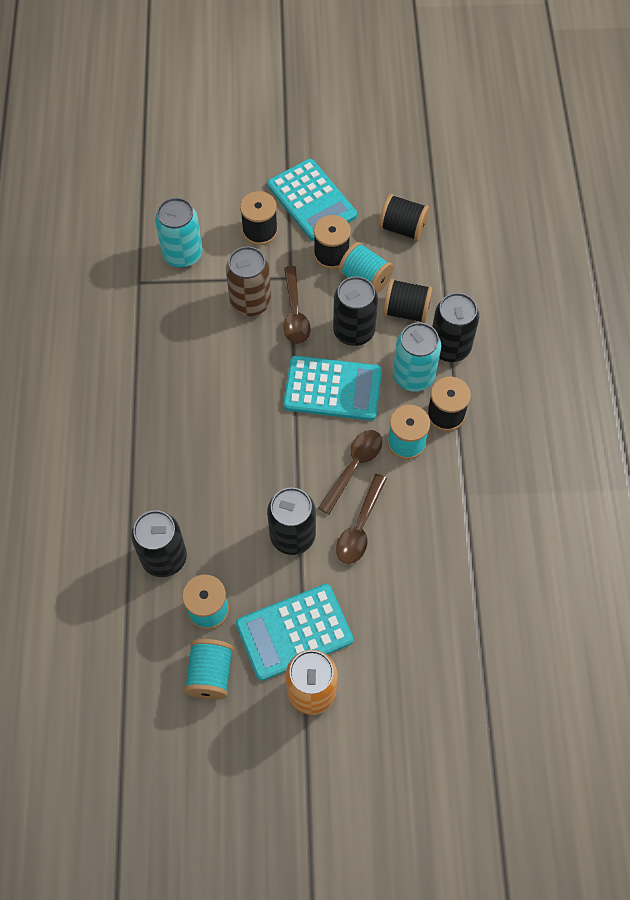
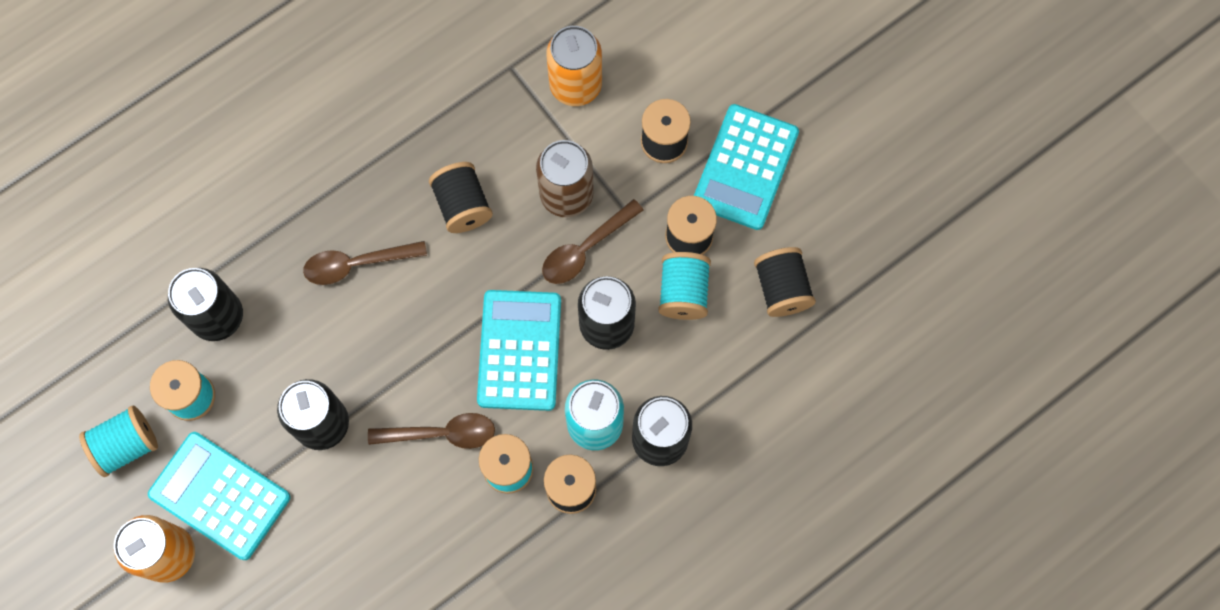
camera: 55 degrees right, 10 degrees up
(182, 254) = (575, 85): turquoise can -> orange can
(332, 389) = (519, 350): turquoise calculator -> turquoise calculator turned 150 degrees counterclockwise
(360, 526) = (377, 485): brown spoon -> brown spoon (357, 264)
(406, 311) = (673, 363): black spool -> black spool (463, 205)

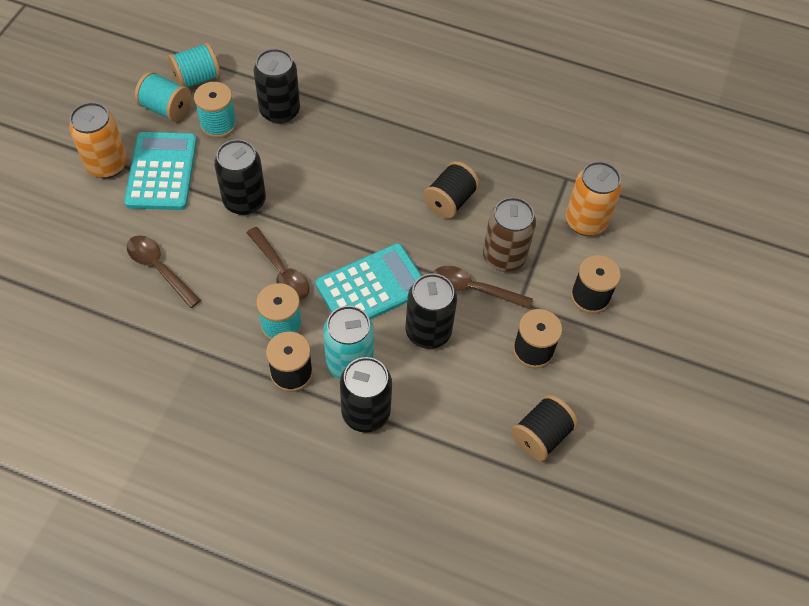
camera: 55 degrees right, 15 degrees down
(357, 264) = (366, 164): brown spoon -> brown spoon (159, 269)
(683, 292) = (488, 369): turquoise spool -> turquoise spool (197, 79)
(745, 167) = (613, 360): turquoise calculator -> none

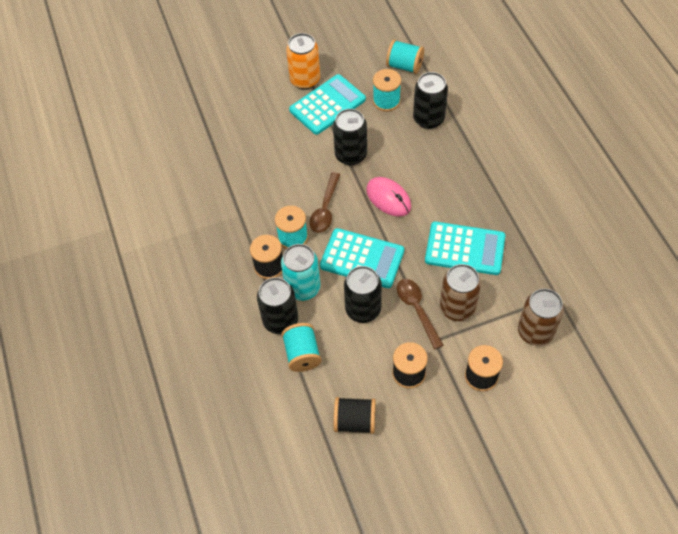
camera: 55 degrees right, 0 degrees up
(159, 269) = (268, 156): brown spoon -> none
(166, 109) = (369, 71): turquoise spool -> turquoise spool (302, 354)
(329, 212) = (388, 198): none -> pink mouse
(450, 201) = (465, 249): black spool -> turquoise calculator
(585, 221) = (535, 332): orange can -> brown can

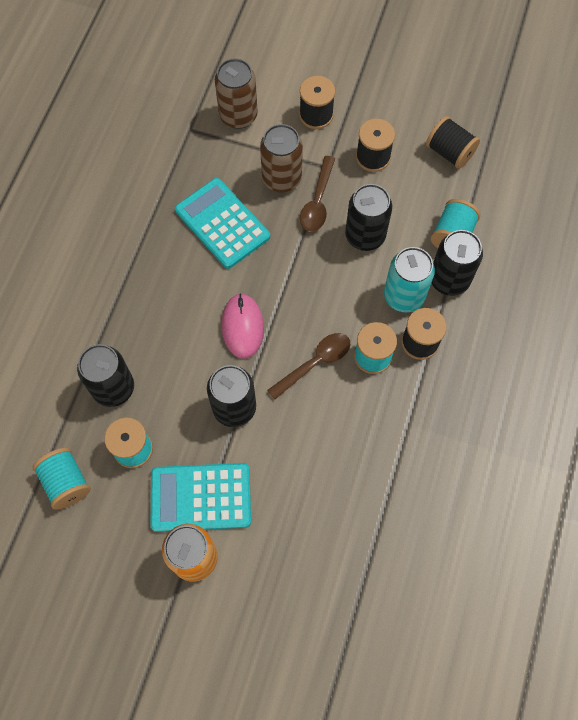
camera: 145 degrees left, 10 degrees up
(362, 259) = (324, 283): turquoise calculator -> none

